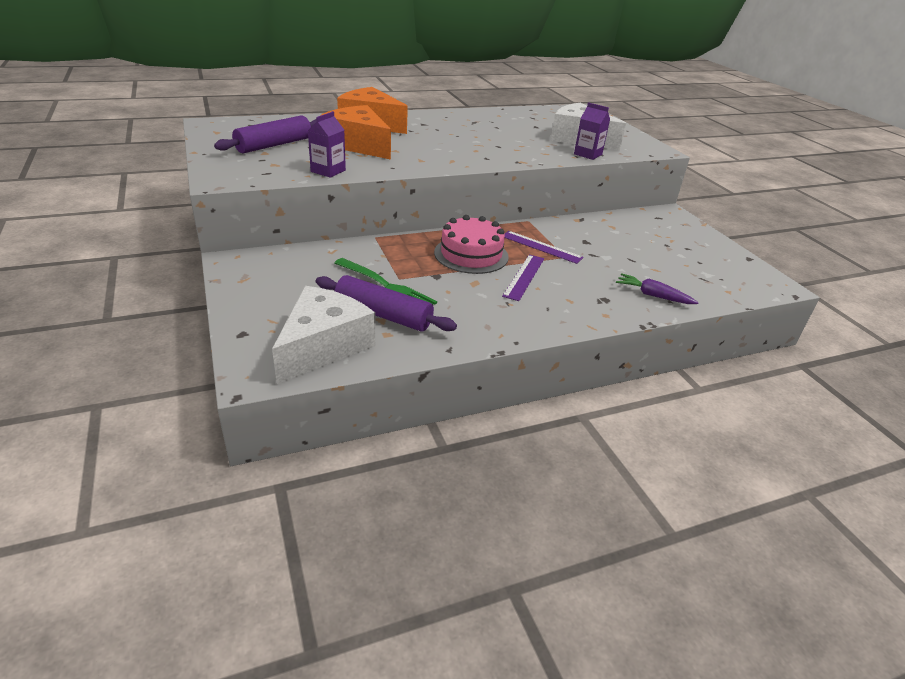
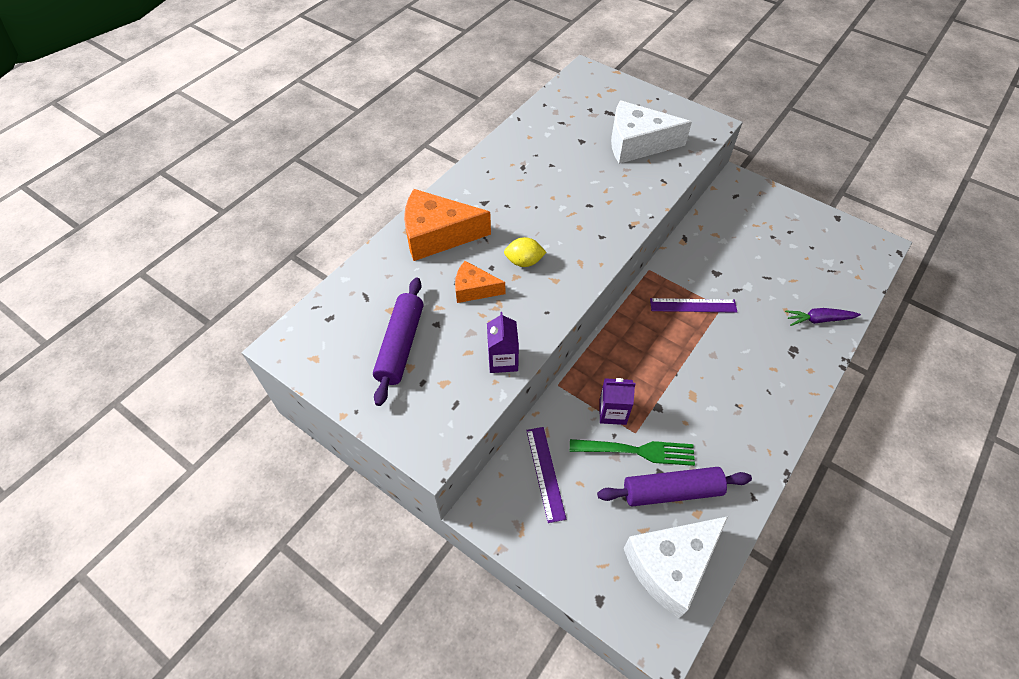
camera: 30 degrees left, 20 degrees up
(323, 346) = (671, 565): white cheese -> white cheese turned 120 degrees counterclockwise
(358, 145) = (474, 289): orange cheese -> orange cheese, size x0.56
(411, 148) = (524, 261): none -> yellow lemon
(471, 254) = (654, 356): pink cake -> none
(524, 277) = (718, 360): purple ruler -> purple ruler (545, 473)
(588, 154) = (669, 171): purple carton -> purple carton (612, 412)

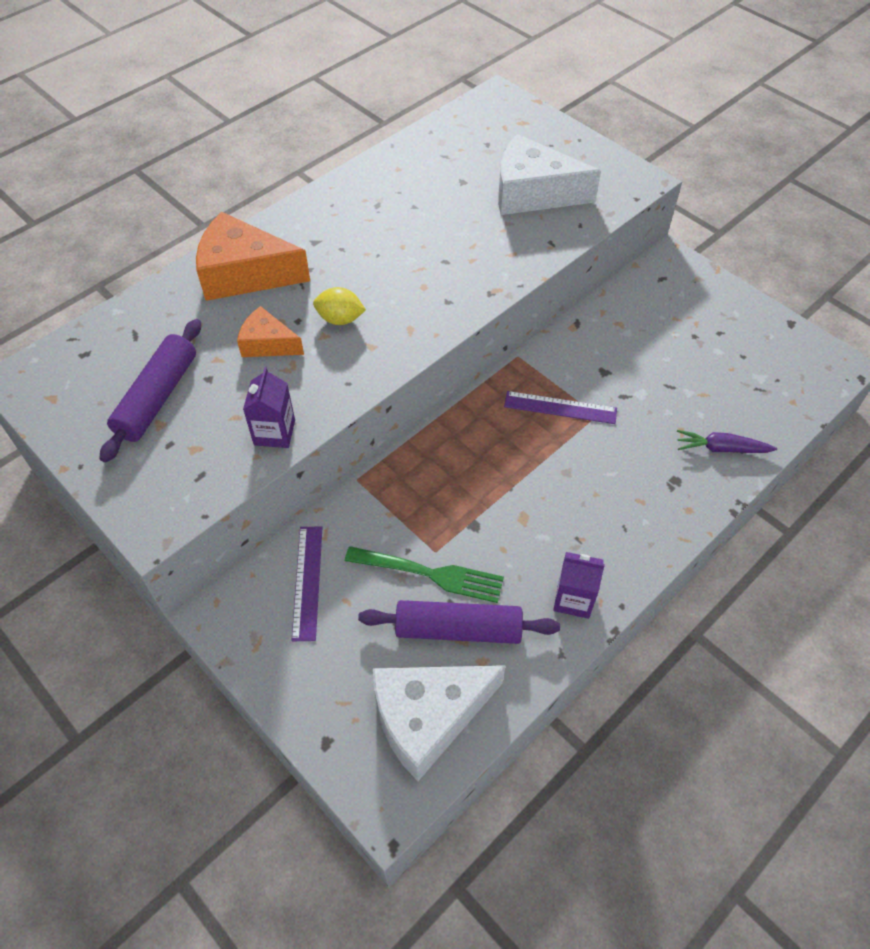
camera: 10 degrees right, 0 degrees up
(612, 412) = (414, 522): purple carton -> purple carton (573, 599)

